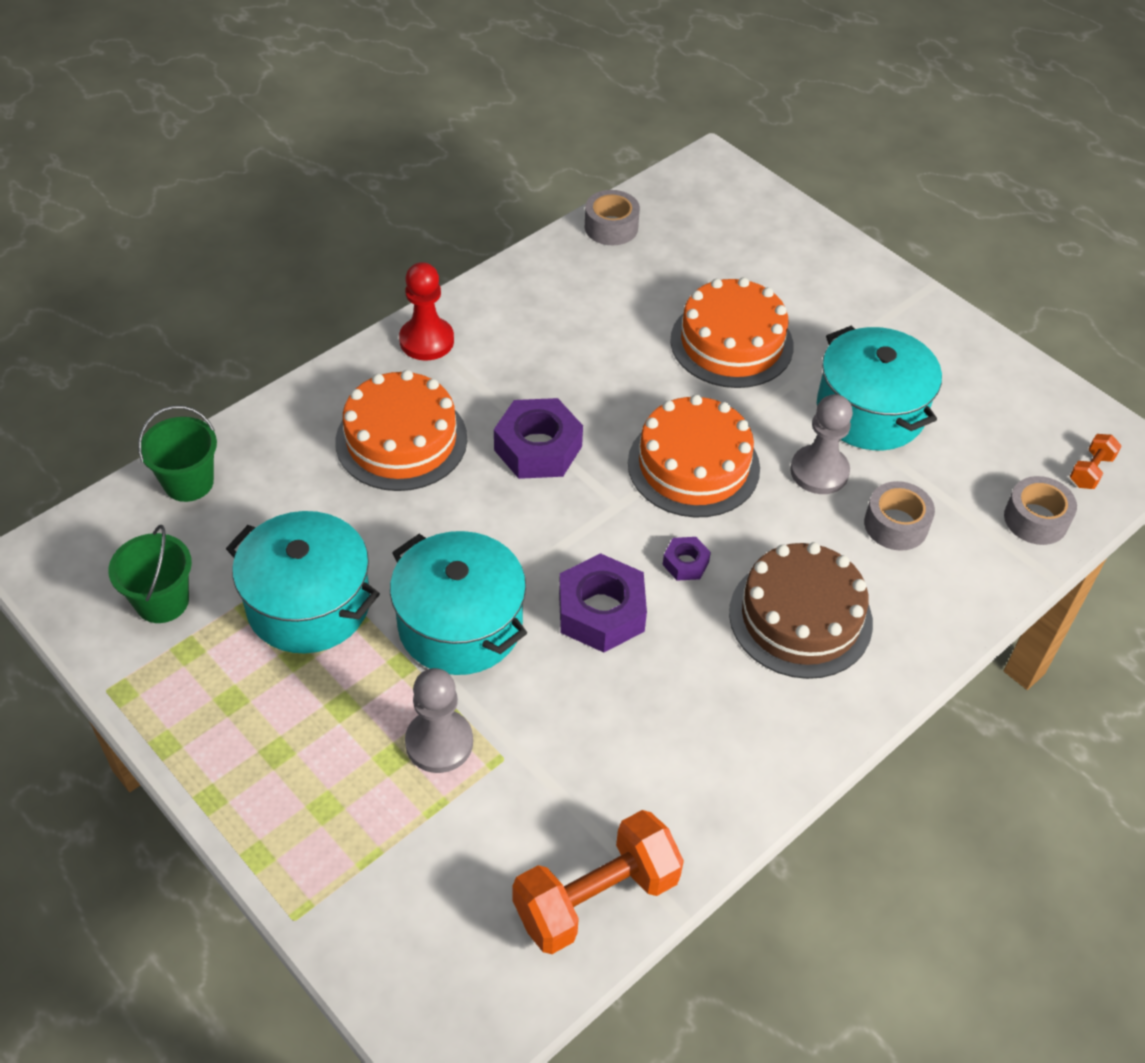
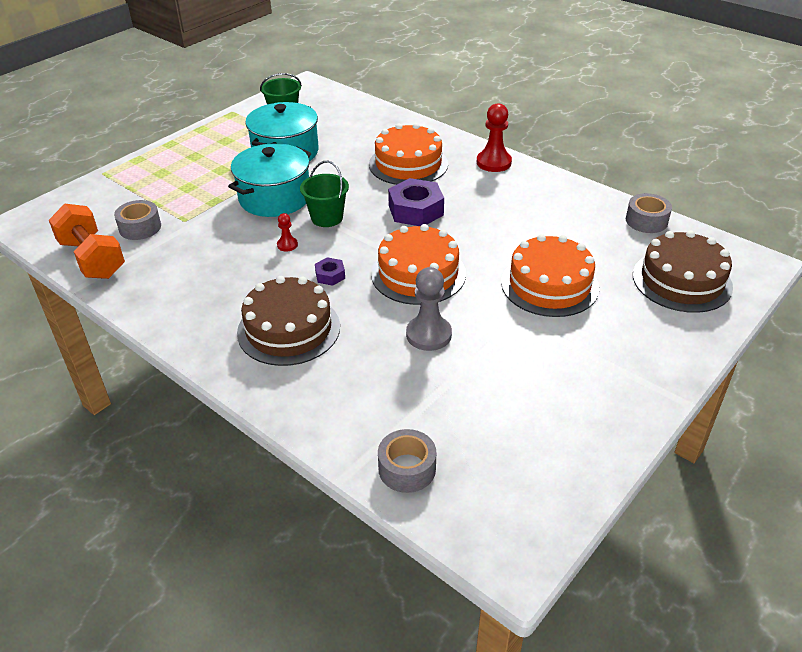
camera: 85 degrees right, 10 degrees down
(188, 482) = (361, 110): green bucket -> green bucket (327, 218)
(439, 742) = (196, 200): grey pawn -> none
(601, 612) = (287, 245): purple nut -> red pawn
(736, 232) = (682, 280): none -> brown cake
(870, 411) = (503, 362): turquoise pot -> none
(896, 525) = (383, 378): grey tape -> grey tape (140, 227)
(1090, 471) = (478, 515): orange dumbbell -> none

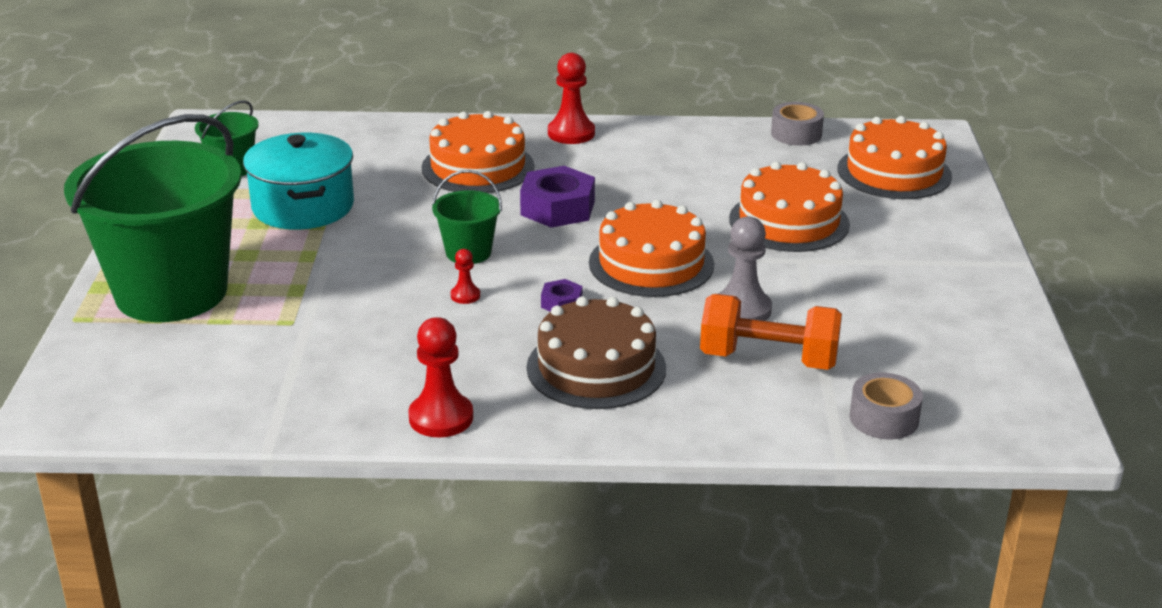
camera: 40 degrees left, 10 degrees down
(92, 259) = (235, 409): orange dumbbell -> orange dumbbell (768, 359)
(140, 227) = (242, 353): grey tape -> none
(160, 177) = (171, 292): none -> green bucket
(169, 317) = (441, 418): none -> red pawn
(274, 198) = (370, 257): turquoise pot -> none
(682, 280) = (894, 172): brown cake -> orange cake

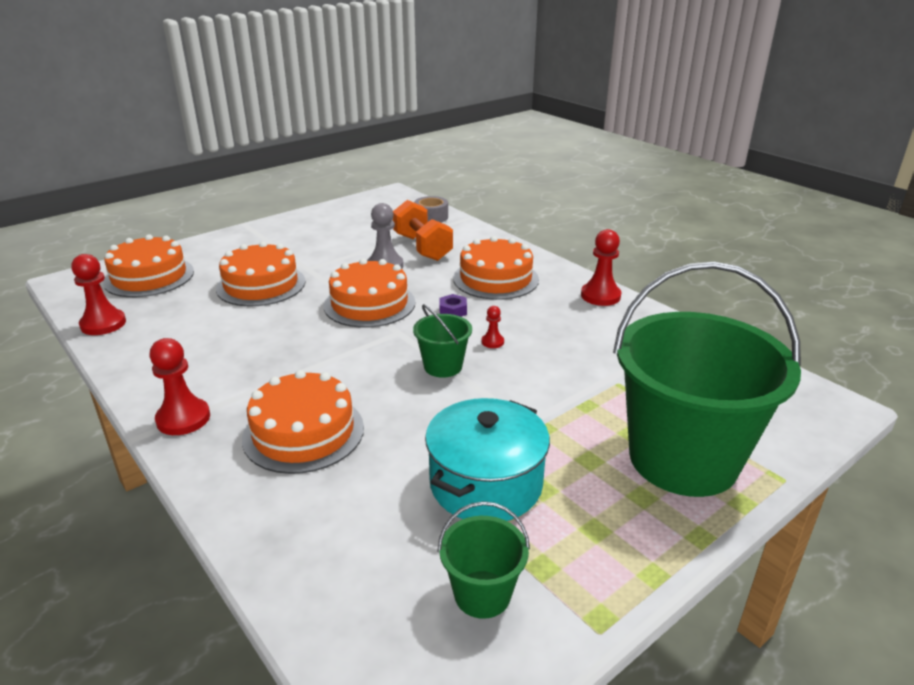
camera: 130 degrees left, 0 degrees up
(557, 208) = (335, 363): purple nut -> none
(596, 368) = (495, 279): brown cake -> orange cake
(796, 134) = (103, 324): grey tape -> red pawn

